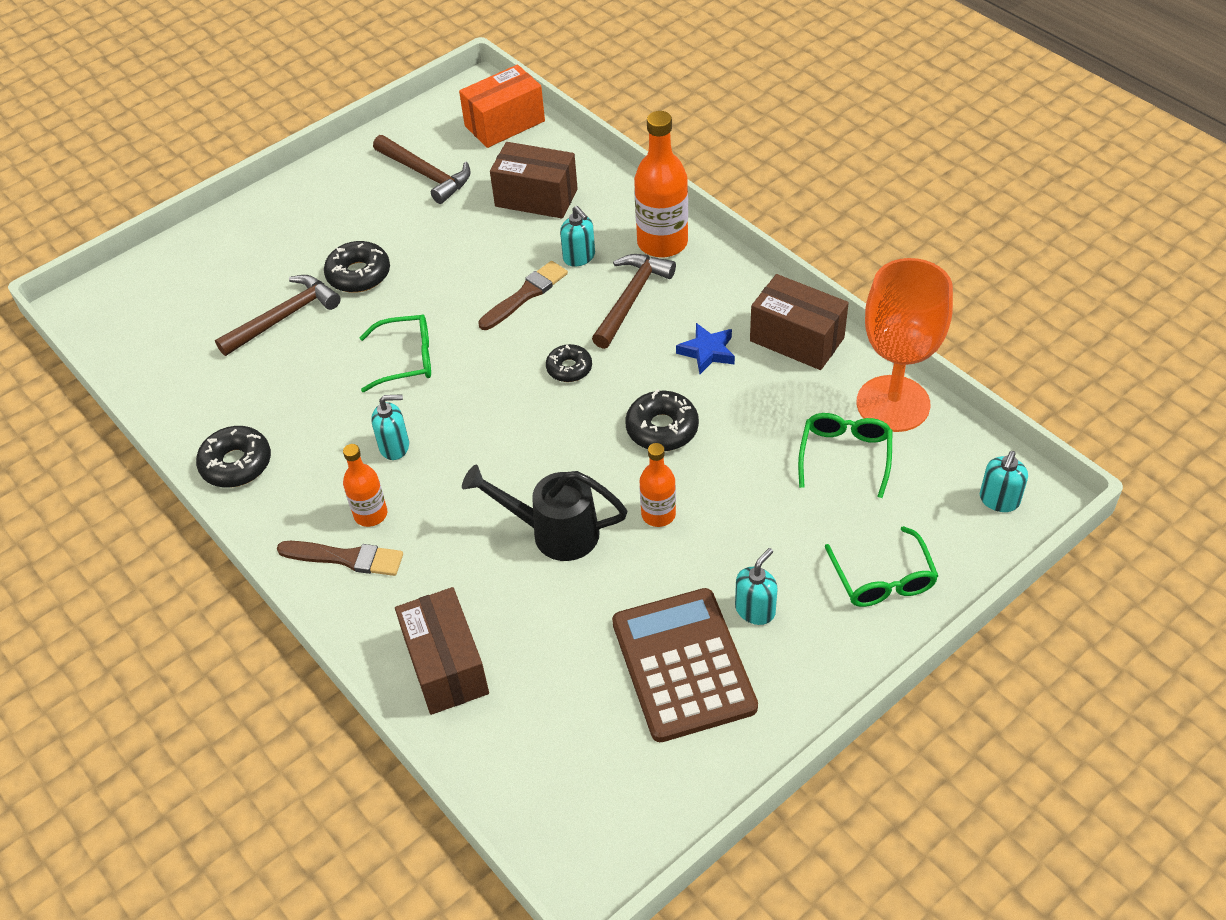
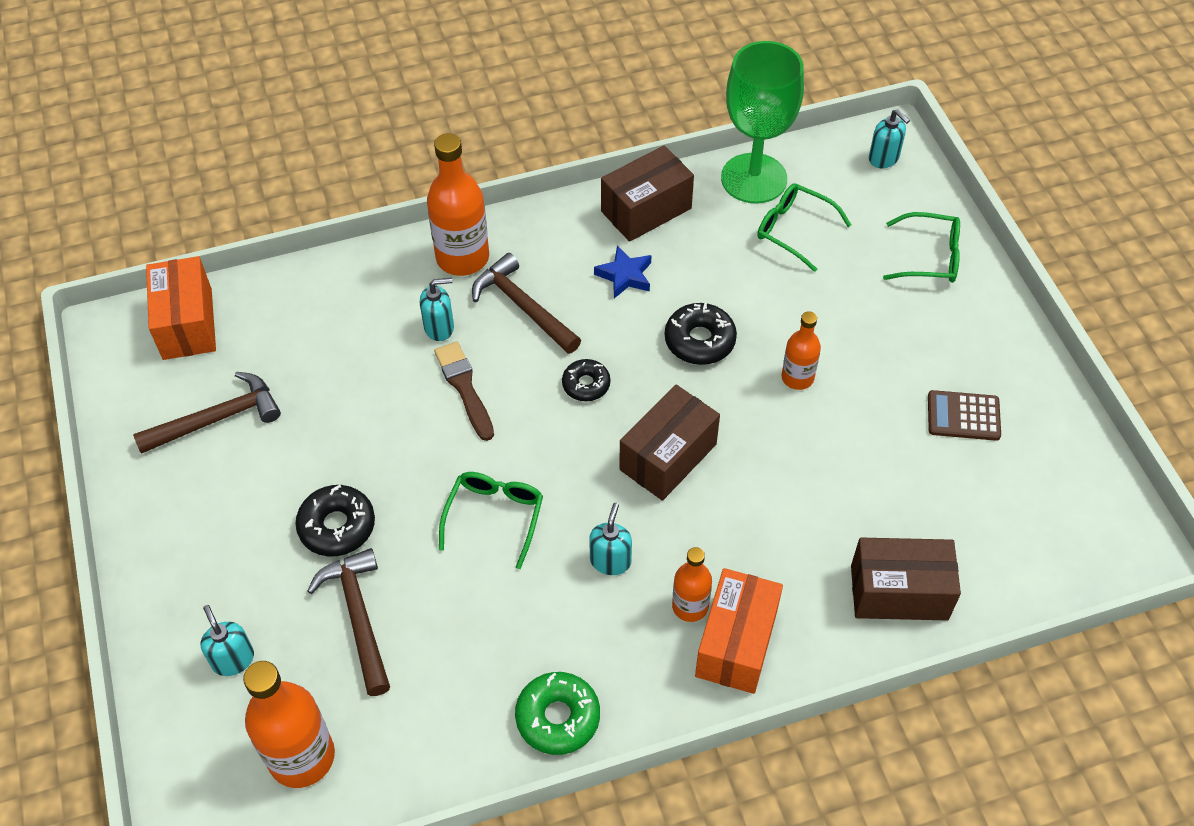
camera: 70 degrees left, 5 degrees up
(160, 332) = (301, 757): none -> orange bottle
(236, 464) = (558, 717): black donut -> green donut
(346, 558) = (736, 643): brown brush -> orange box
(536, 198) = (327, 334): brown box -> brown box (668, 457)
(553, 532) = (782, 462): black watering can -> none
(683, 665) = (963, 416): brown calculator -> brown calculator, size x0.53
(755, 610) = (927, 348): turquoise soap dispenser -> turquoise soap dispenser (233, 659)
(893, 404) = (754, 178): orange goblet -> green goblet

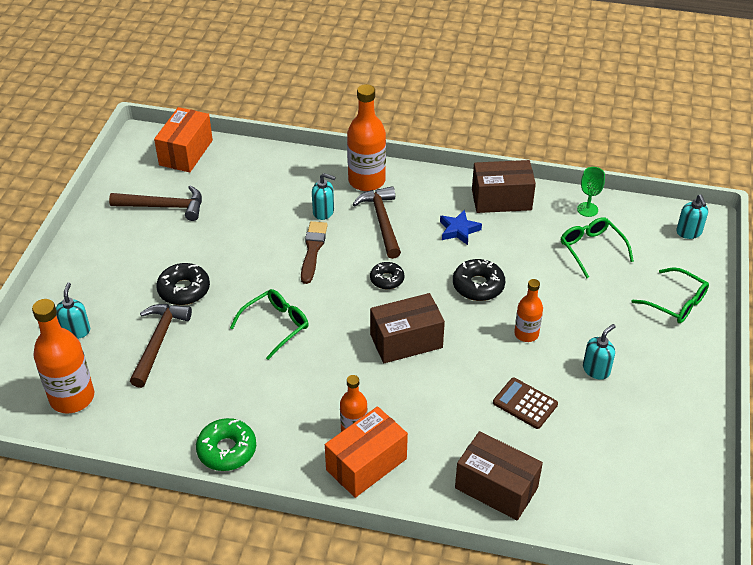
camera: 30 degrees right, 10 degrees down
(610, 561) = (325, 381): turquoise soap dispenser -> turquoise soap dispenser (596, 370)
(754, 178) = (587, 209): green goblet -> green goblet, size x0.43
(963, 416) = (625, 406): brown calculator -> brown calculator (525, 403)

